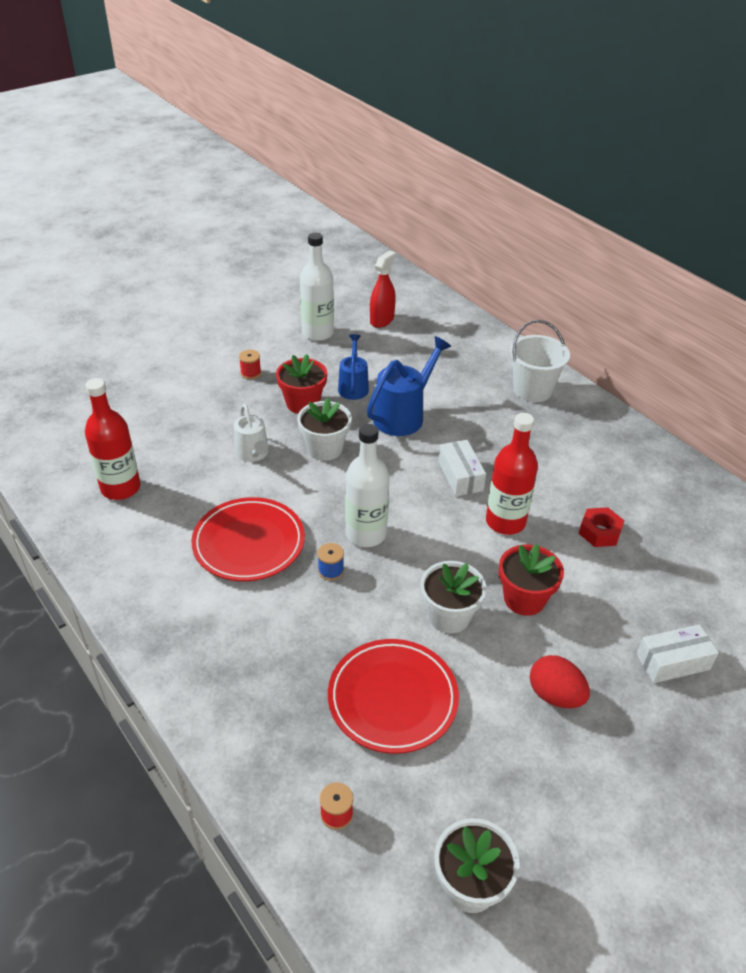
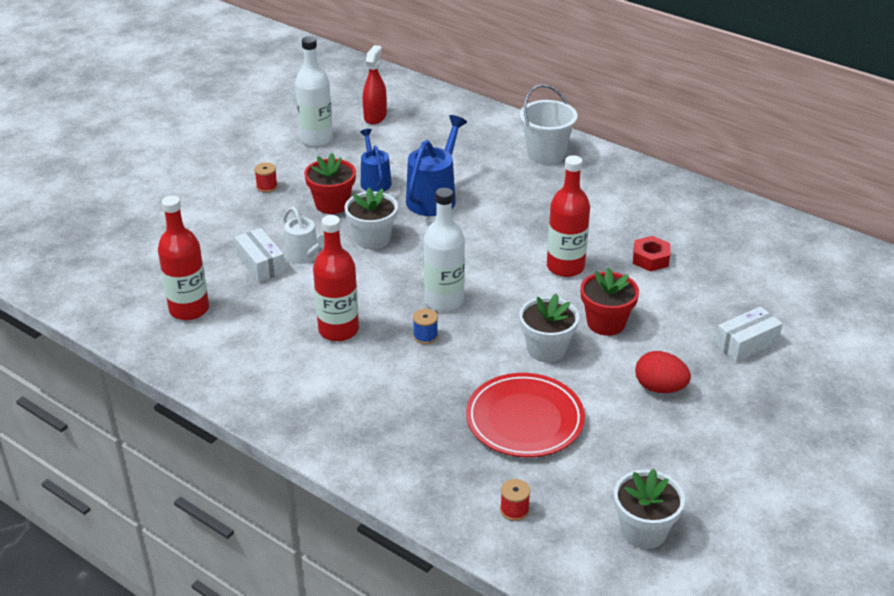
camera: 15 degrees left, 5 degrees down
(249, 543) = (338, 330): red plate -> red bottle
(460, 476) = (509, 238): white box -> white box (261, 264)

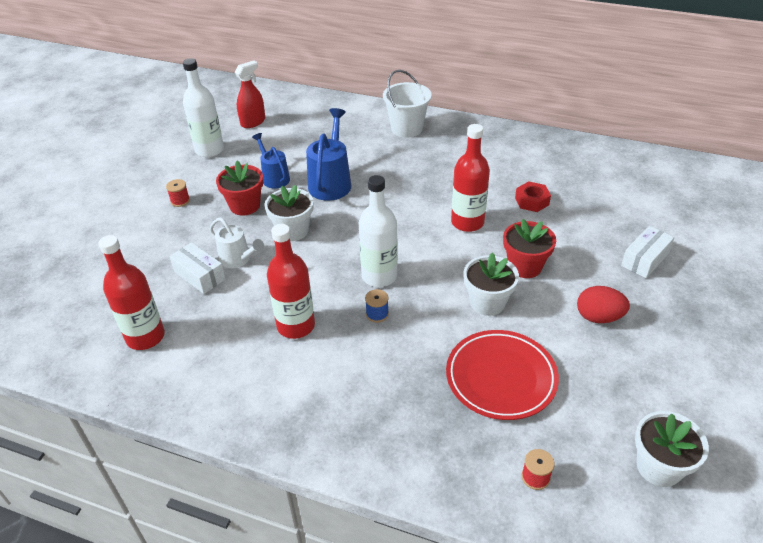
camera: 15 degrees left, 5 degrees up
(375, 117) = (253, 122): red spray bottle -> red spray bottle turned 45 degrees clockwise

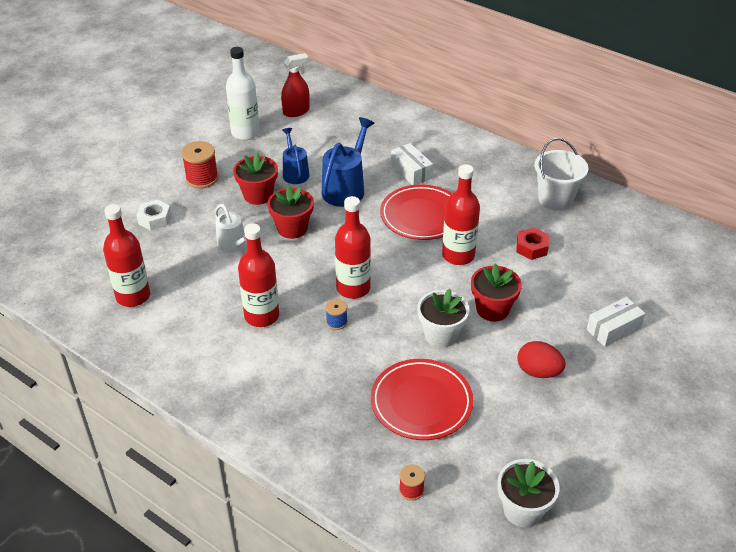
camera: 15 degrees right, 0 degrees up
(143, 251) = (155, 219): none -> white nut
(180, 201) = (202, 178): red spool -> red spool, size x1.78
(199, 275) = (195, 252): white box -> white box (411, 171)
(293, 230) = (292, 228): white flower pot -> red flower pot
(379, 276) = (353, 288): white bottle -> red bottle
(406, 128) = (442, 147): white bucket -> white bucket (555, 199)
(416, 193) = (422, 216): none -> red plate

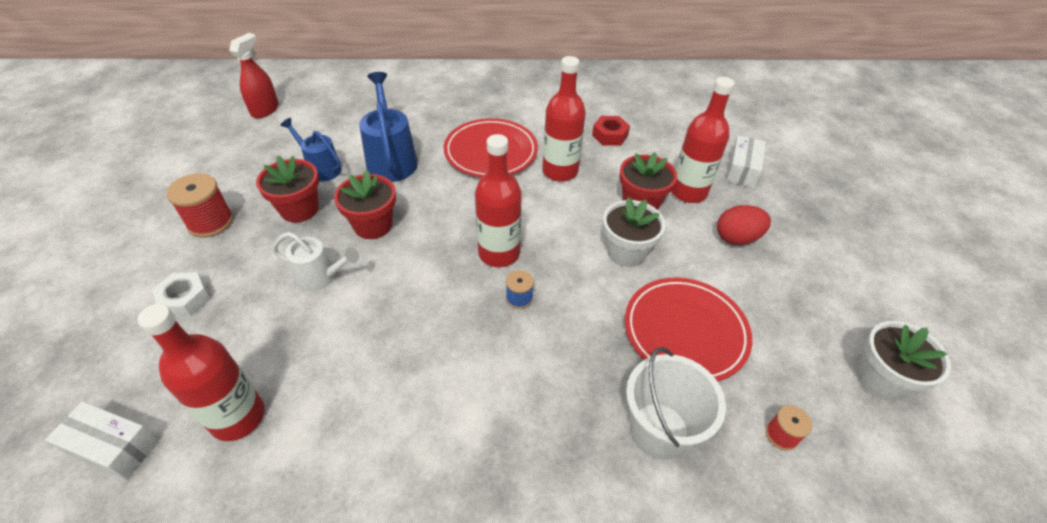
camera: 40 degrees left, 5 degrees up
(245, 133) = (223, 152): white bottle -> none
(261, 316) = (432, 341): red bottle -> red bottle (688, 192)
(411, 171) = (439, 118): white box -> white box (113, 447)
(555, 199) = (583, 89): white bucket -> white bucket (659, 430)

